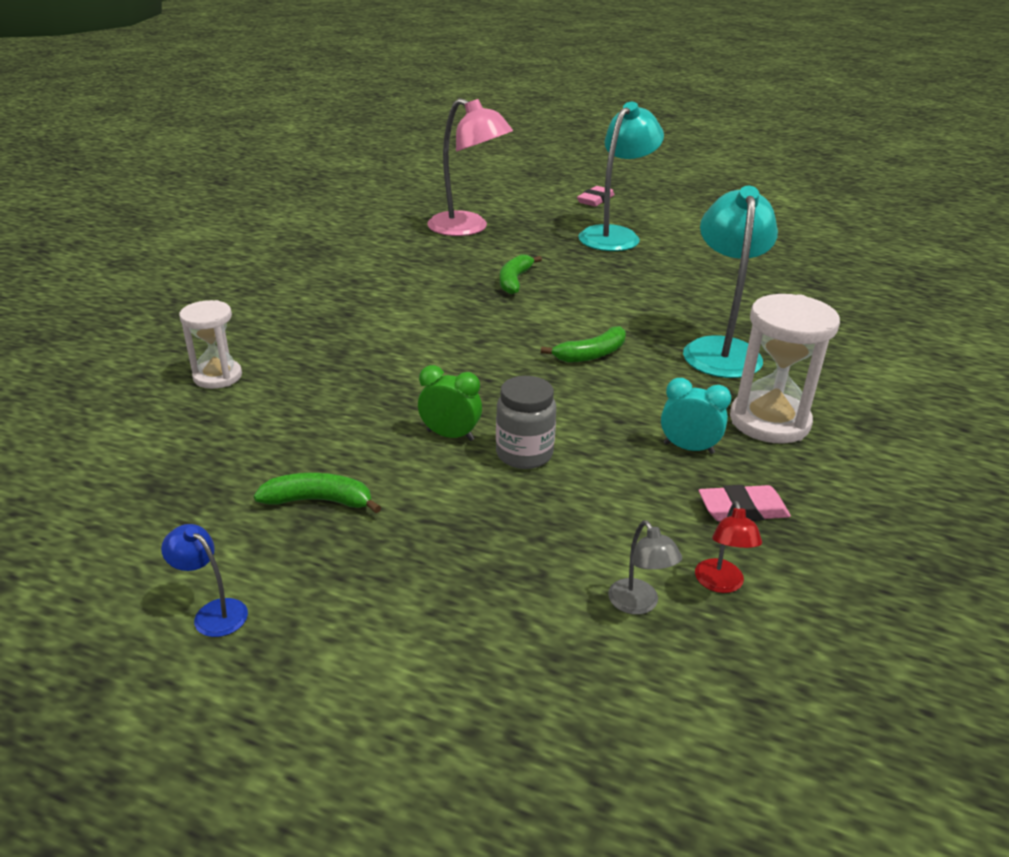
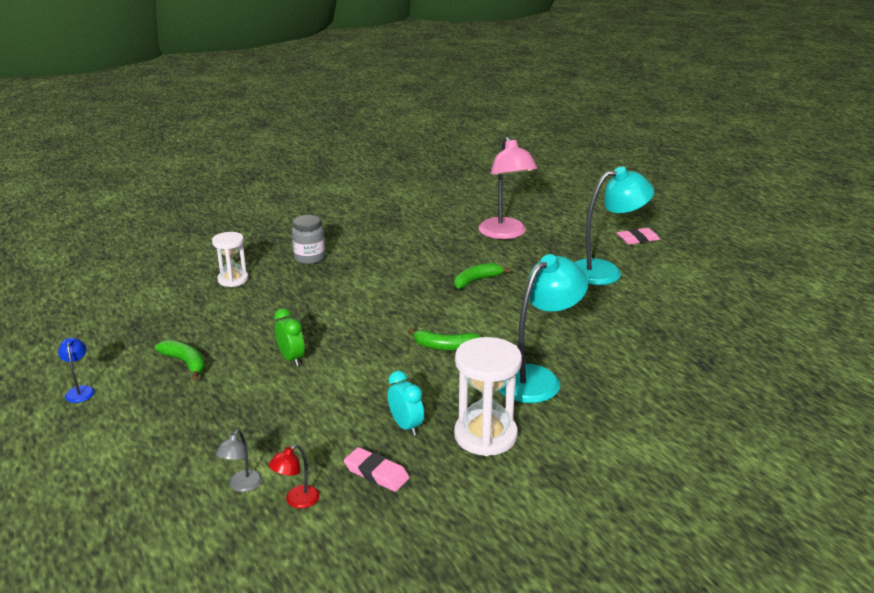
camera: 40 degrees right, 5 degrees down
(524, 454) = (311, 386): grey jar -> grey jar (309, 258)

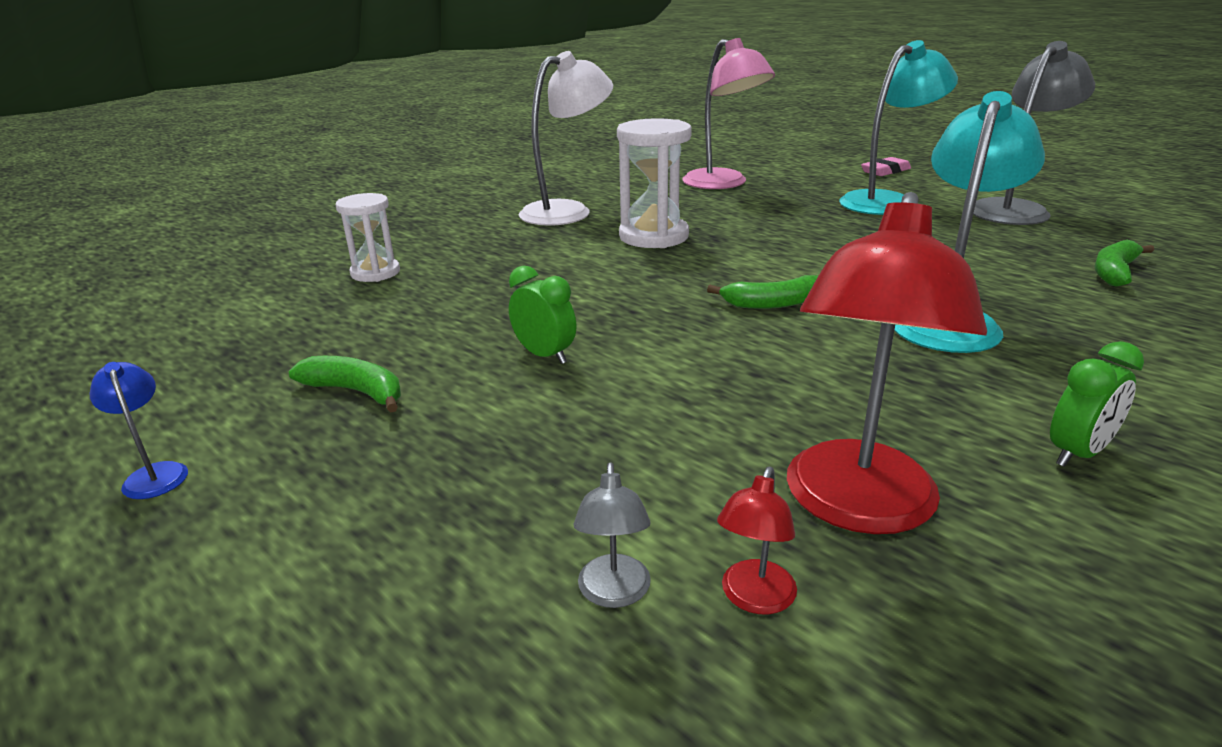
camera: 15 degrees left, 0 degrees up
(309, 258) = (479, 236): grey jar -> none
(376, 473) = (857, 507): pink eraser -> red lamp
(379, 244) = (567, 211): none -> white lamp
(406, 426) = (827, 418): turquoise clock -> none
(476, 281) = (737, 229): green banana -> green banana (1114, 272)
(485, 436) = (969, 408): white hourglass -> white hourglass (653, 236)
(512, 471) = (1077, 453): none -> green clock
(689, 295) = (1015, 209): none -> grey lamp

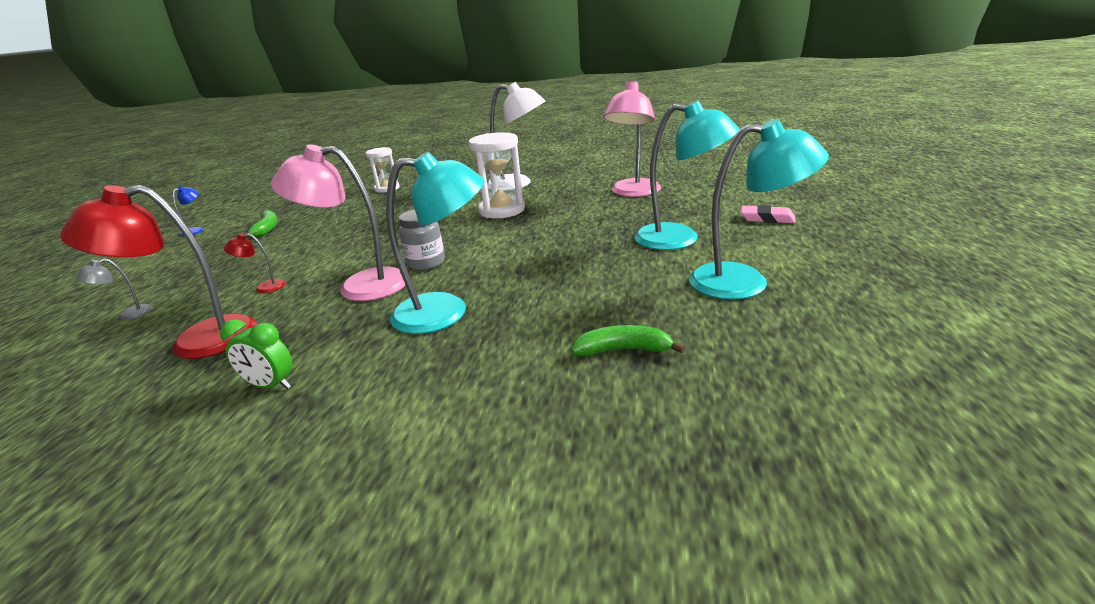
camera: 55 degrees right, 0 degrees up
(545, 355) = (320, 242): green clock -> none
(754, 599) = (124, 339): red lamp -> red lamp (264, 287)
(772, 303) = (426, 263): green banana -> grey jar
(794, 353) = (360, 286): none -> pink lamp
(1015, 209) = (745, 282): grey lamp -> turquoise lamp

